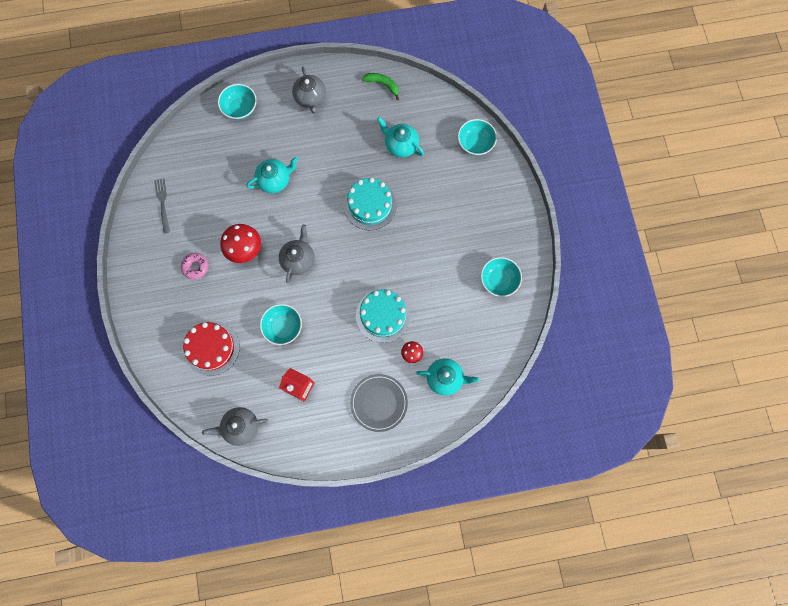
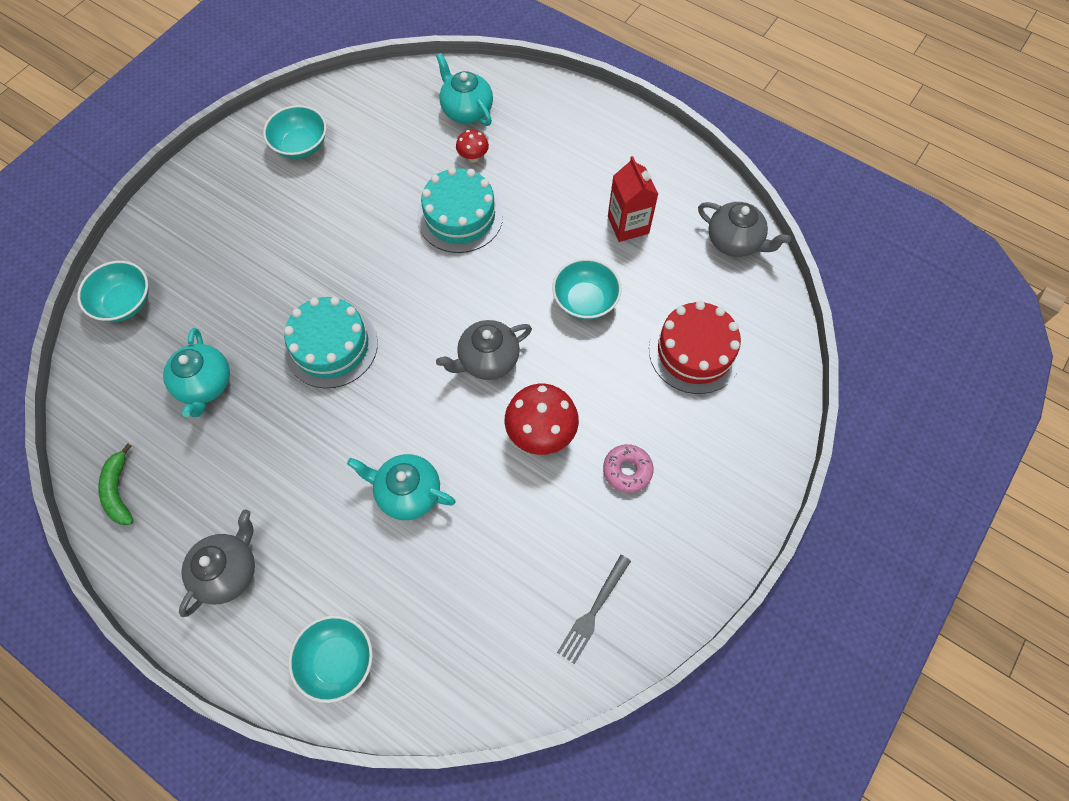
camera: 135 degrees left, 10 degrees down
(379, 403) = (558, 144): grey plate -> none

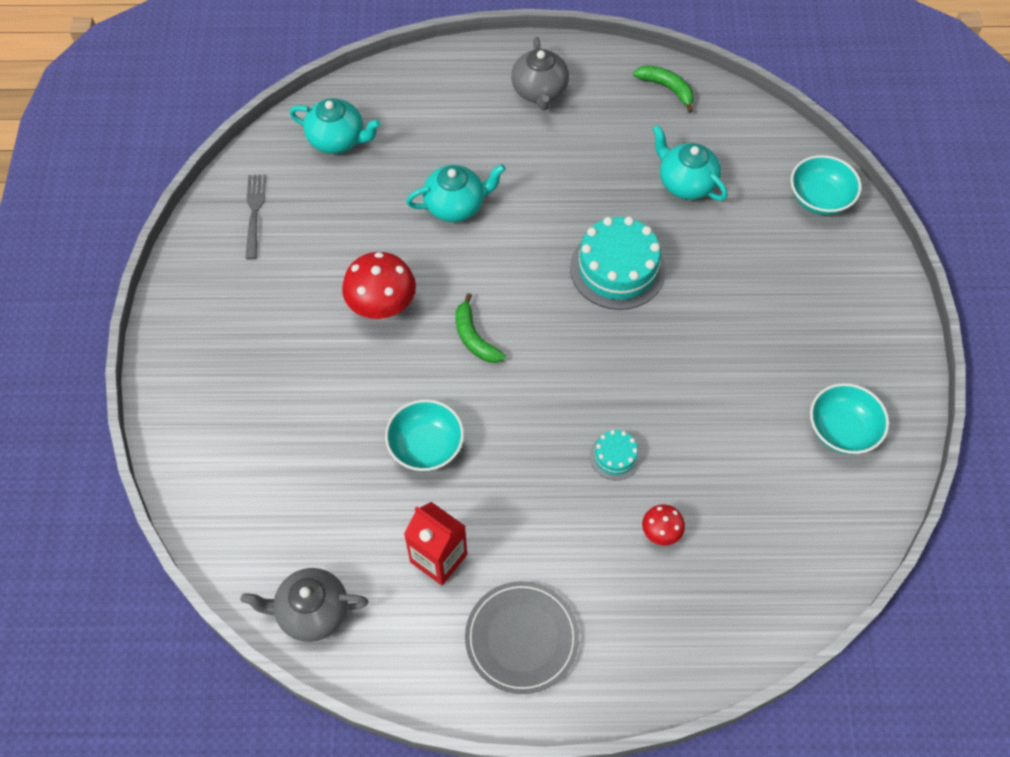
camera: 145 degrees right, 5 degrees down
(337, 661) = (417, 89): turquoise bowl -> none
(460, 216) = (615, 456): turquoise cake -> turquoise cake, size x0.49
(466, 110) = (720, 589): turquoise teapot -> turquoise teapot (337, 140)
(487, 360) = (474, 338): grey teapot -> green banana
(608, 153) = (521, 638): none -> grey plate
(627, 470) = (289, 321): pink donut -> none
(695, 351) = (288, 461): red cake -> none

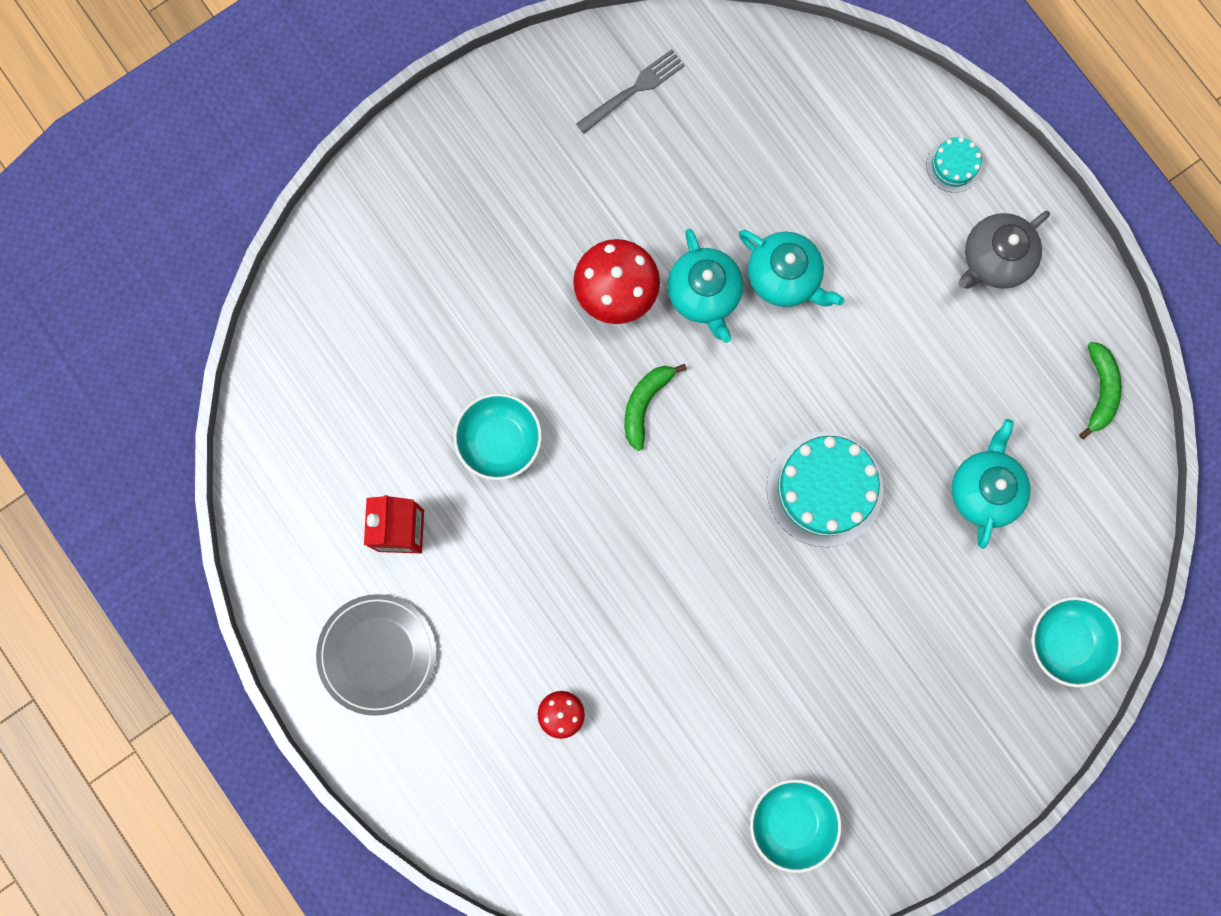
camera: 55 degrees right, 20 degrees up
(312, 612) = (278, 457): grey teapot -> none
(337, 140) = (778, 101): turquoise teapot -> turquoise teapot (704, 294)
(615, 456) = (611, 622): turquoise cake -> turquoise cake (954, 165)

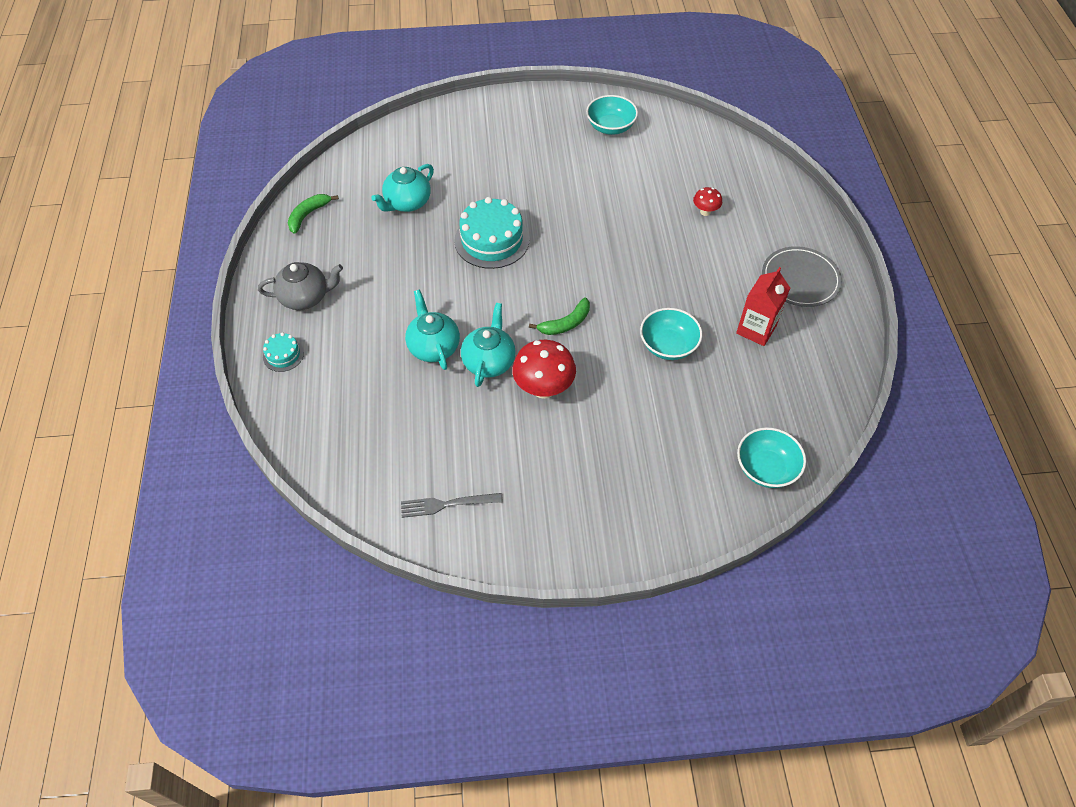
camera: 150 degrees left, 25 degrees down
(1066, 642) = (421, 132): turquoise bowl -> turquoise bowl (766, 468)

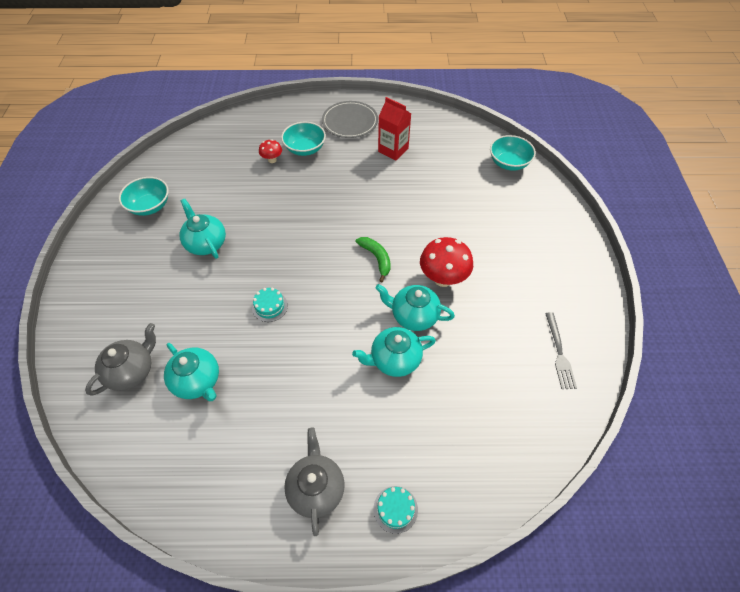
camera: 85 degrees left, 0 degrees up
(308, 215) = (186, 492): green banana -> none
(416, 159) = (132, 371): none -> grey teapot
(492, 240) = (269, 306): turquoise cake -> turquoise cake, size x0.49
(567, 178) = (206, 243): none -> turquoise teapot
(668, 346) = (404, 198): turquoise bowl -> turquoise bowl (305, 149)

